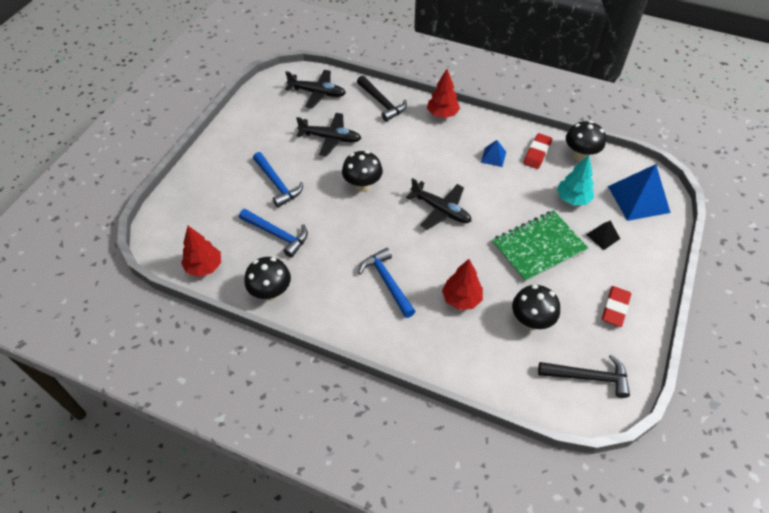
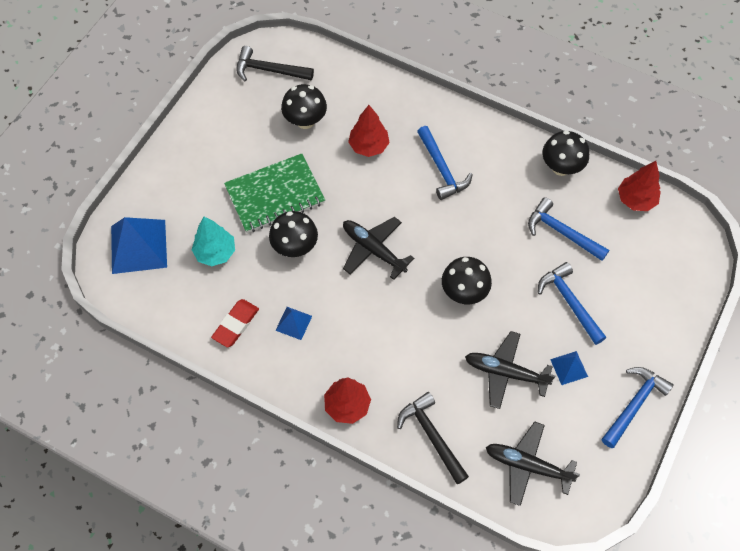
camera: 175 degrees left, 10 degrees up
(239, 127) = (634, 404): none -> blue hammer
(283, 144) = (569, 368): none -> blue pyramid
(580, 155) = (181, 317): black mushroom -> black mushroom (295, 247)
(603, 236) = (200, 202): black pyramid -> none
(615, 308) = (220, 126): red eraser -> none

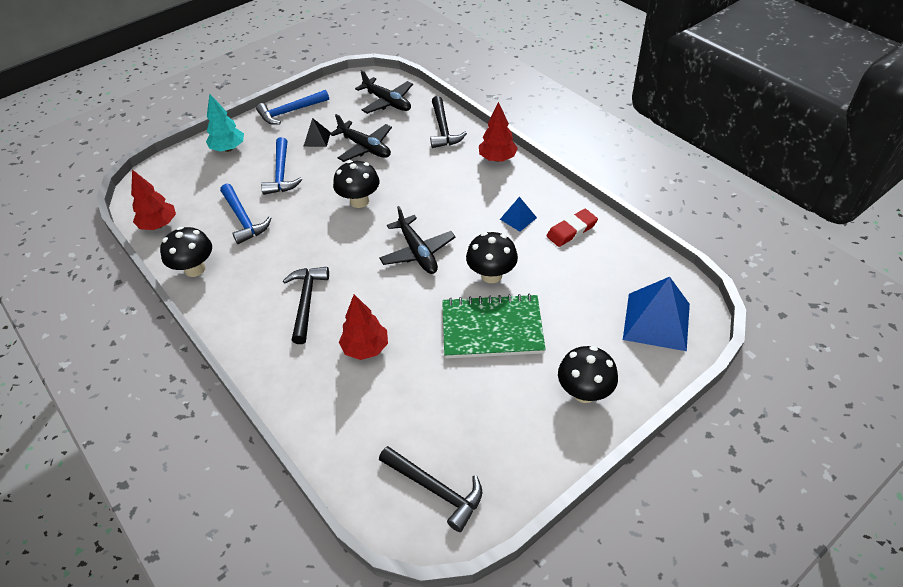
camera: 155 degrees left, 15 degrees down
(215, 252) = (574, 292): turquoise tree -> turquoise tree (228, 149)
(305, 121) = (421, 401): black mushroom -> black mushroom (584, 392)
(442, 169) = (306, 301): blue hammer -> black hammer
(569, 368) = (317, 139): blue pyramid -> black pyramid

